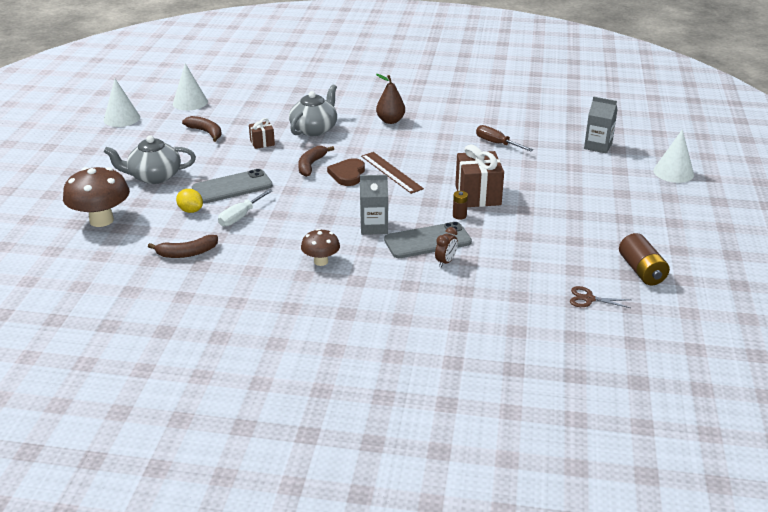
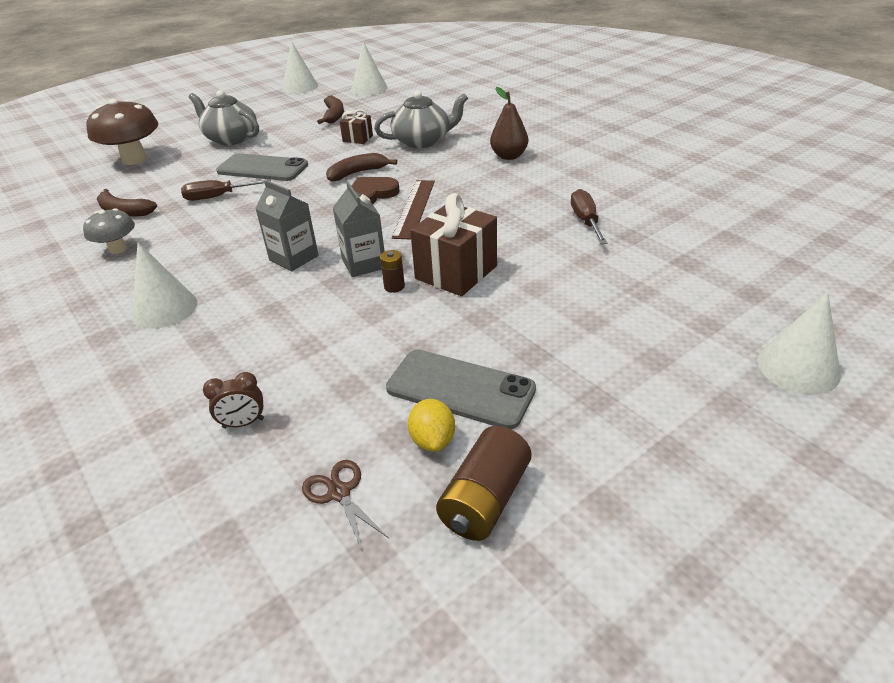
camera: 45 degrees right, 5 degrees up
(190, 210) = (198, 176): yellow lemon -> yellow lemon (433, 440)
(241, 216) = (218, 197): white screwdriver -> brown screwdriver
(241, 273) = (118, 249): none -> grey mushroom
(321, 261) = (188, 270): brown mushroom -> none
(352, 284) = (164, 308): none -> white cone
(427, 241) = (311, 299): grey phone -> grey phone (460, 389)
(445, 262) = (282, 334): brown clock -> brown clock (243, 423)
(598, 146) = (724, 276): grey carton -> grey carton (364, 264)

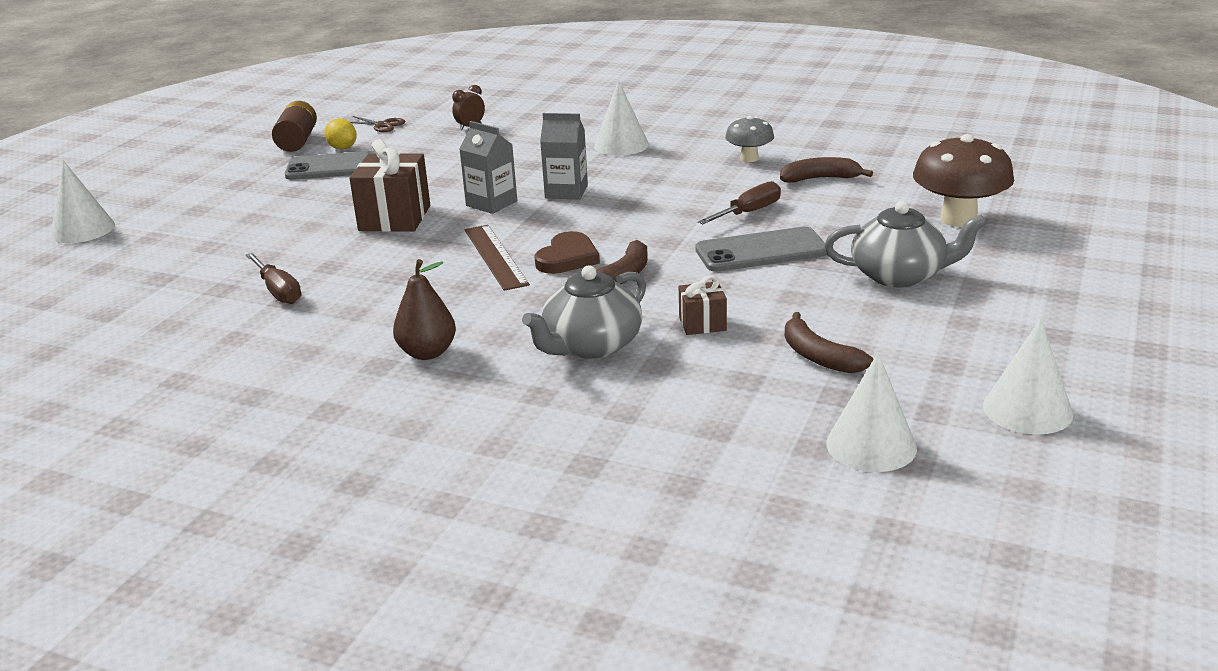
camera: 150 degrees right, 10 degrees down
(394, 286) = (444, 197): brown battery -> none

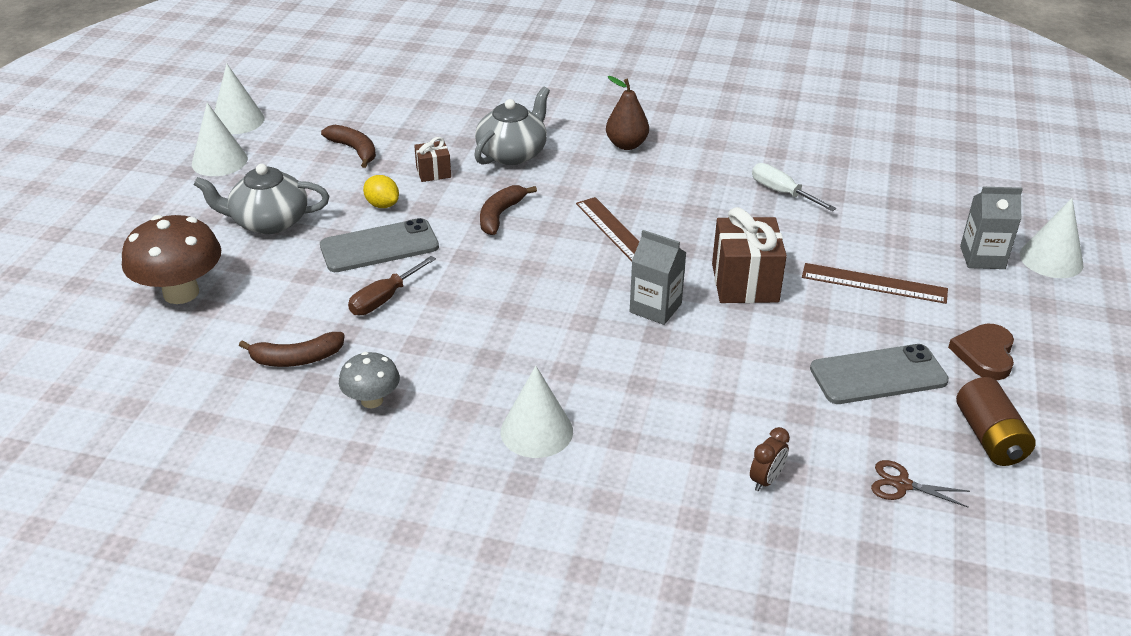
camera: 170 degrees right, 10 degrees up
(274, 216) = (874, 283): none -> brown ruler
(278, 291) = (782, 193): brown screwdriver -> white screwdriver
(342, 148) = (910, 419): yellow lemon -> yellow lemon (382, 205)
(566, 192) = (581, 330): grey carton -> grey carton (982, 257)
(567, 258) = (552, 234): brown heart -> brown heart (984, 354)
(871, 445) = (339, 99): white cone -> white cone (219, 161)

